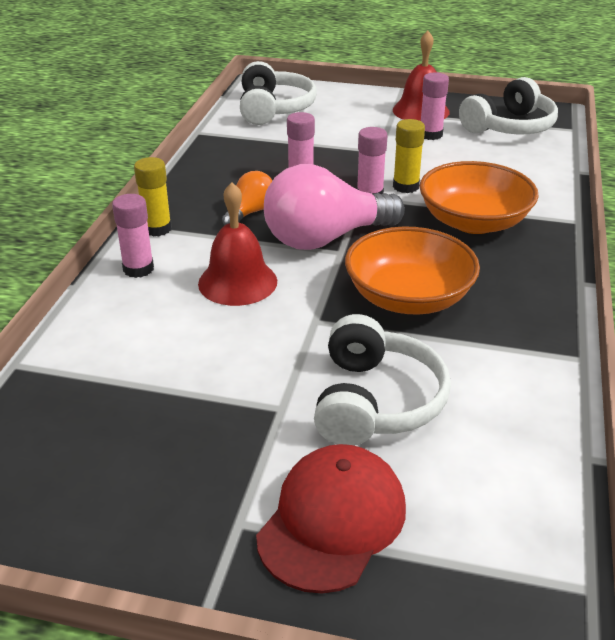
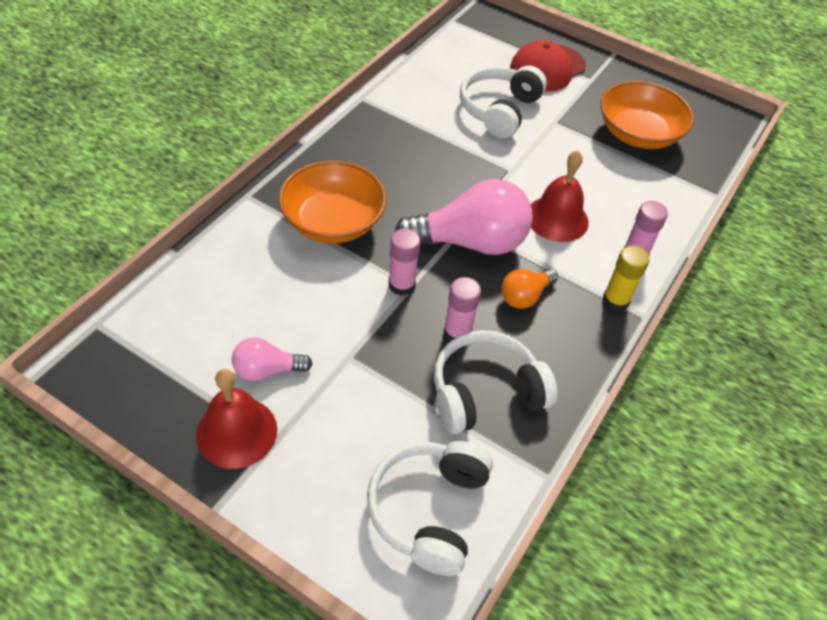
camera: 165 degrees left, 15 degrees up
(406, 186) = (359, 286): yellow glue stick -> none
(408, 297) = (437, 168): orange bowl -> orange bowl (638, 134)
(430, 134) = (267, 370): pink glue stick -> pink light bulb
(509, 127) = (162, 355): white headphones -> white headphones (485, 392)

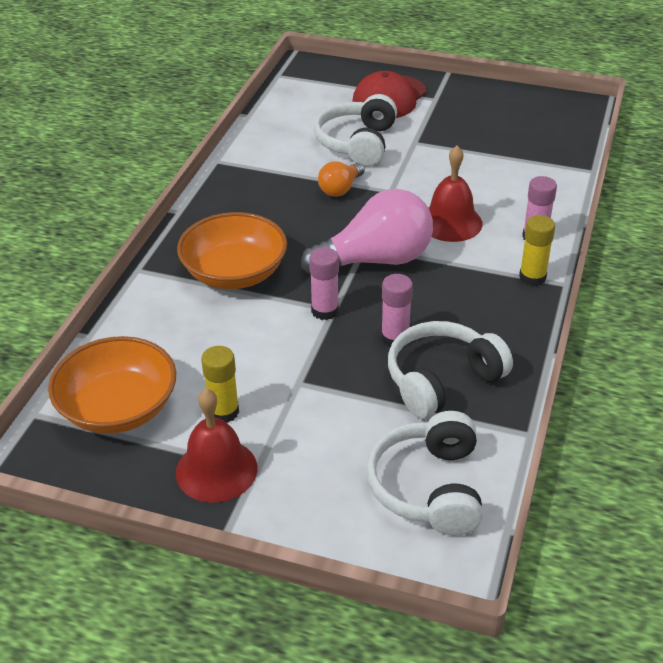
camera: 10 degrees left, 10 degrees down
(267, 370) = (224, 412): pink light bulb -> yellow glue stick
(525, 296) = (446, 293): orange light bulb -> orange light bulb (340, 189)
(638, 134) = (498, 135): orange bowl -> orange bowl (118, 408)

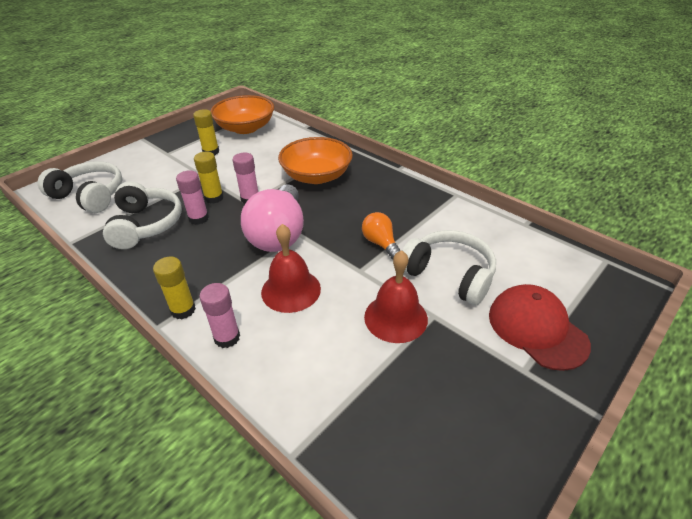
camera: 115 degrees right, 0 degrees up
(216, 470) = (179, 144): red bell -> red bell (395, 317)
(344, 345) = (214, 198): none -> yellow glue stick

